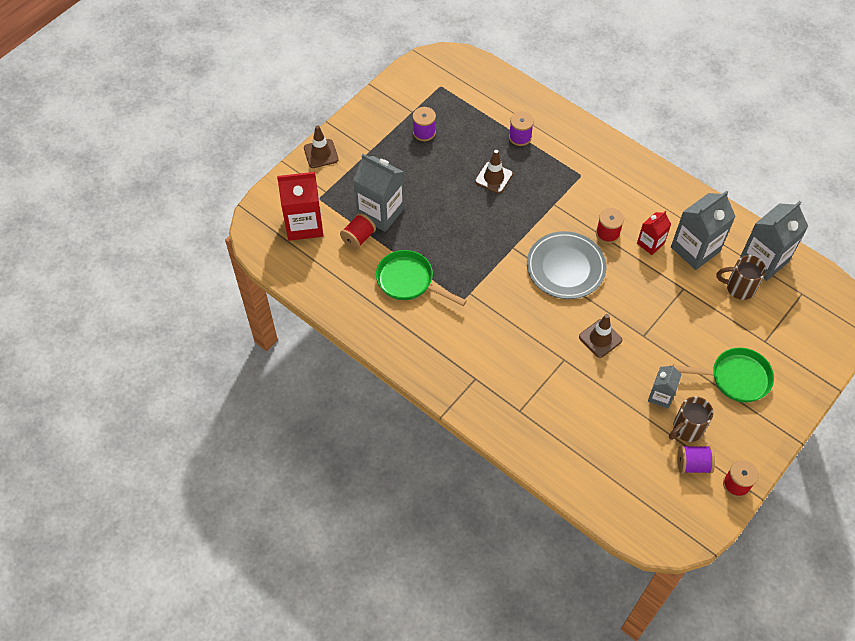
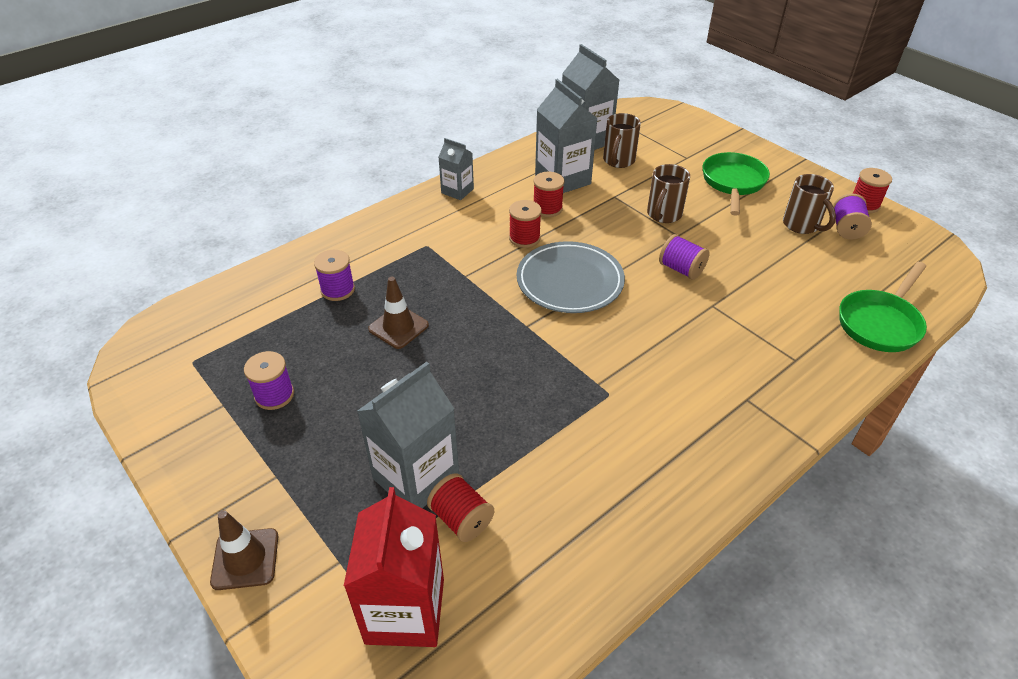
camera: 80 degrees left, 15 degrees down
(409, 281) = (566, 456): green pan -> green pan (880, 323)
(600, 338) = (681, 269): brown traffic cone -> purple spool
(650, 243) = (547, 208): red carton -> red spool
(660, 396) = (760, 236): grey carton -> grey carton (457, 191)
(668, 325) = (663, 215): none -> brown mug

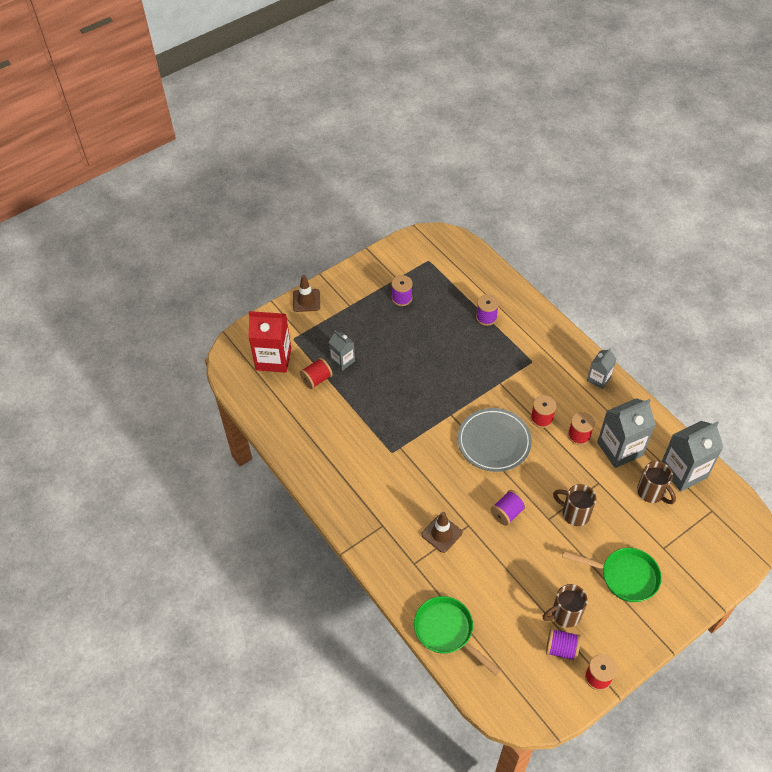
camera: 95 degrees right, 10 degrees up
(398, 327) = (452, 349): brown traffic cone -> brown traffic cone (441, 533)
(416, 477) = (342, 361): grey carton -> grey carton, size x0.56
(618, 161) = (651, 493): brown mug -> brown mug turned 150 degrees counterclockwise

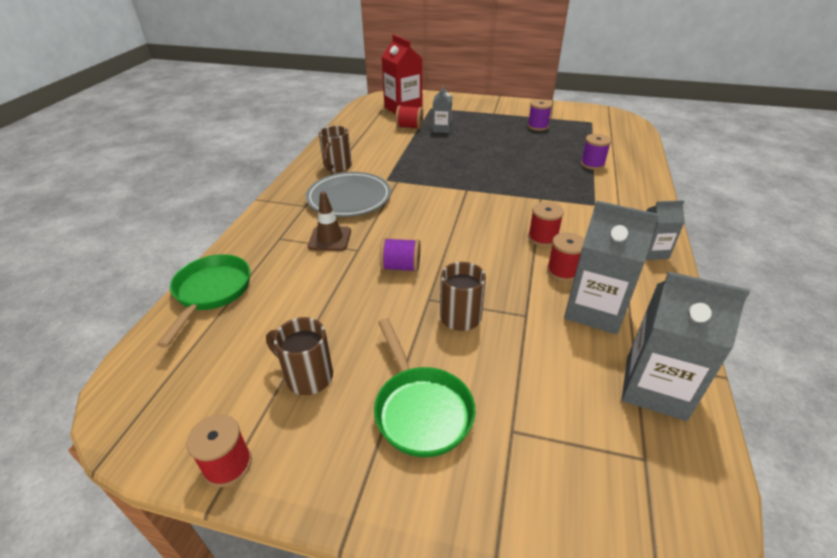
camera: 50 degrees right, 15 degrees down
(306, 300) = (470, 100): brown traffic cone -> none
(494, 442) = (472, 223): grey plate -> grey plate (349, 198)
(561, 649) = (251, 399): purple spool -> none
(651, 493) = (578, 371): brown mug -> brown mug (337, 167)

